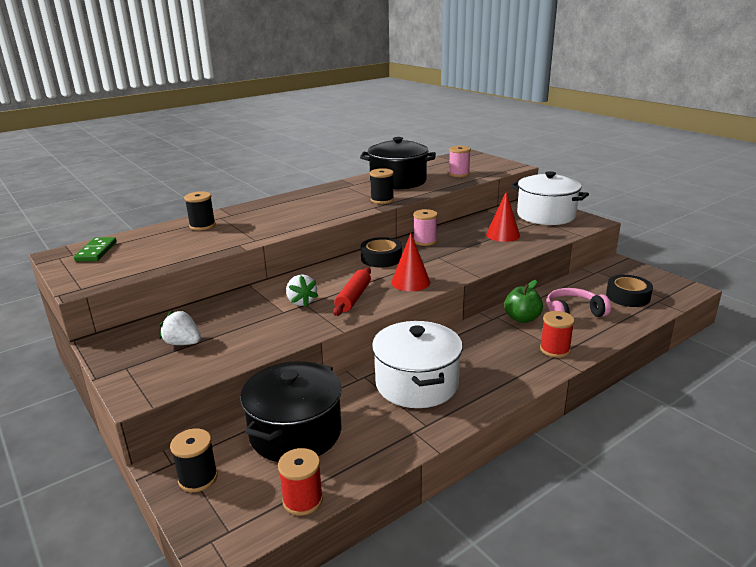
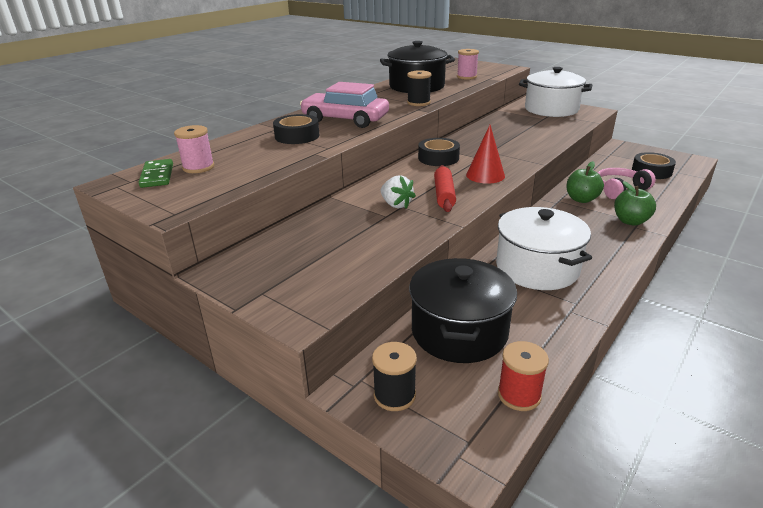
camera: 15 degrees left, 5 degrees up
(183, 343) = (306, 259): white strawberry -> none
(202, 226) = (256, 140): black spool -> none
(240, 225) = (297, 136): none -> black tape
(297, 212) = (345, 119): none -> pink car
(425, 241) = (465, 139): pink spool -> pink spool (198, 167)
(503, 235) = (530, 128): red cone -> none
(554, 349) = (630, 221): red spool -> green apple

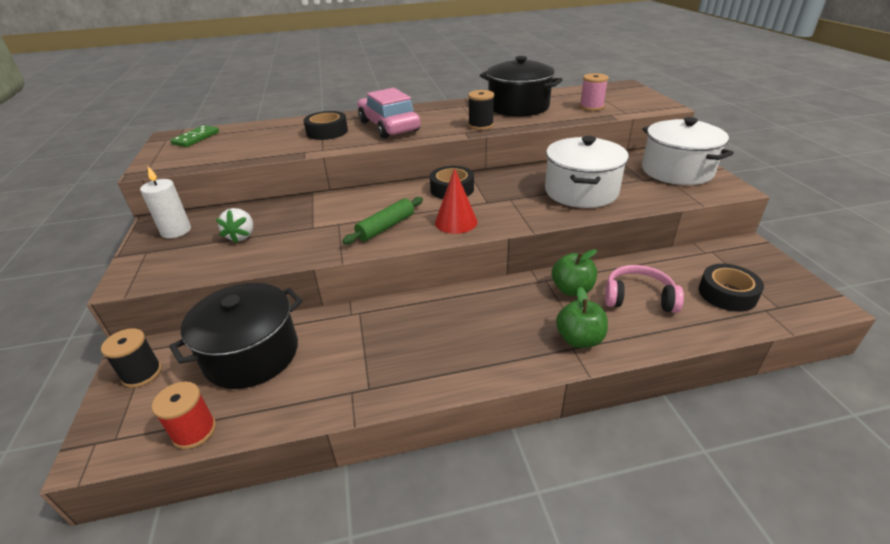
camera: 40 degrees right, 5 degrees up
(198, 167) = (225, 139): pink spool -> none
(255, 267) = (176, 231): none -> white candle
(396, 205) = (337, 220): white strawberry -> white strawberry (241, 236)
(444, 195) = (386, 227): red rolling pin -> green rolling pin
(537, 268) = (399, 336): white pot -> white pot (581, 191)

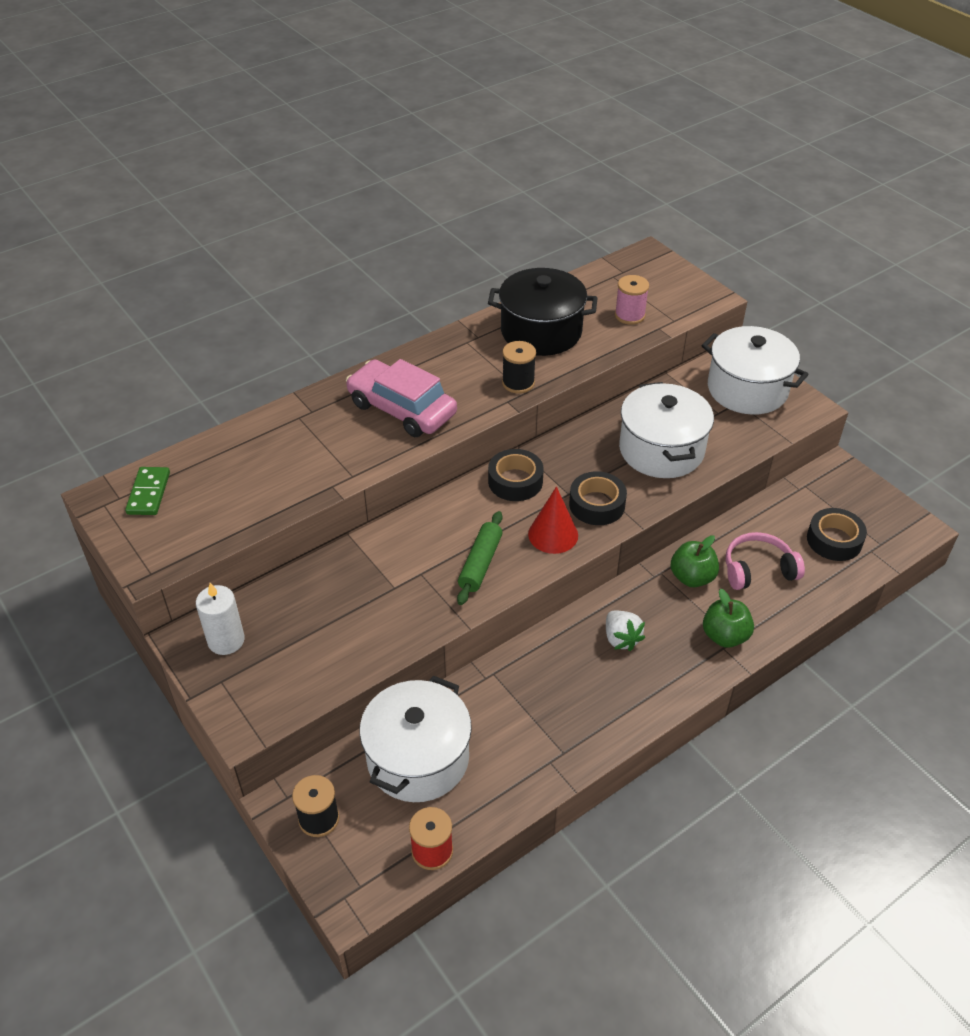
camera: 25 degrees left, 10 degrees up
(241, 236) = (319, 624): white strawberry -> white strawberry (621, 639)
(251, 354) = (418, 758): black pot -> white pot
(327, 132) = (327, 438): black tape -> black tape (597, 504)

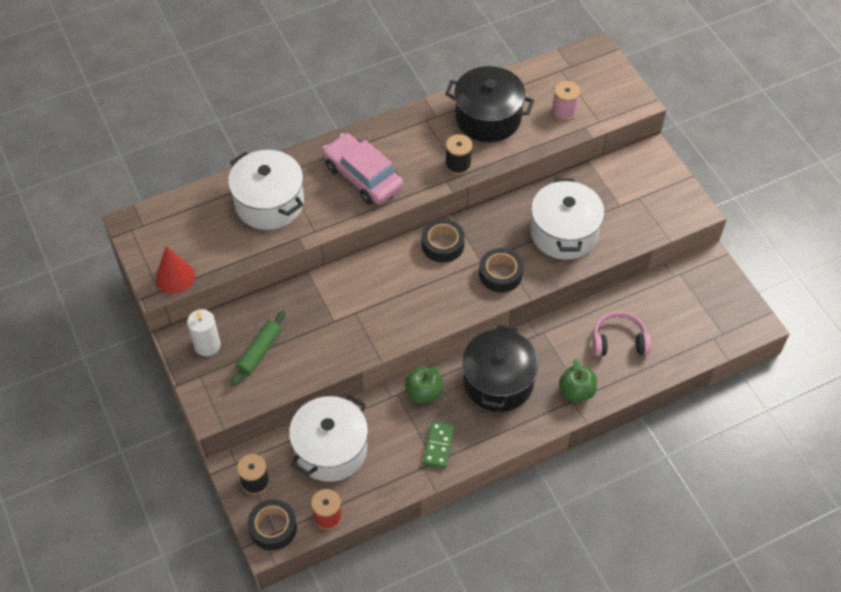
camera: 10 degrees right, 10 degrees up
(148, 493) = (164, 224): green domino -> green domino (438, 445)
(480, 563) = (400, 311): green rolling pin -> green rolling pin (259, 352)
(553, 534) = (460, 295): red cone -> red cone (175, 277)
(621, 639) = (498, 382): white strawberry -> black pot
(692, 577) = (565, 340): green apple -> green apple (423, 393)
(747, 389) = (650, 186): white pot -> white pot (269, 203)
(834, 540) = (687, 325): black tape -> black tape (273, 528)

